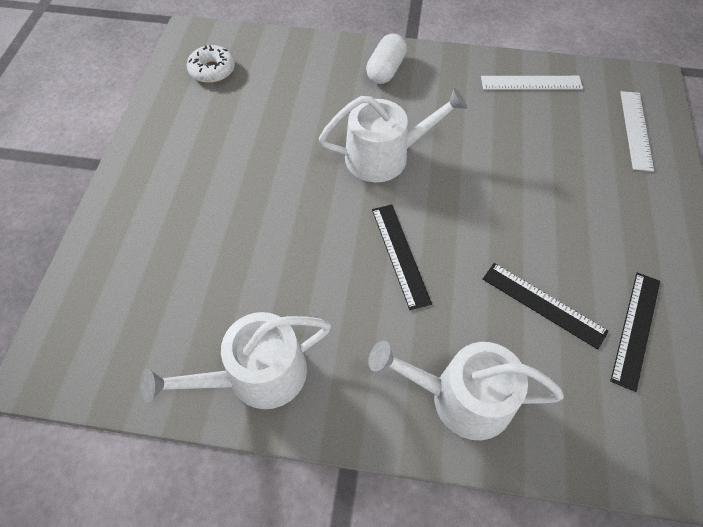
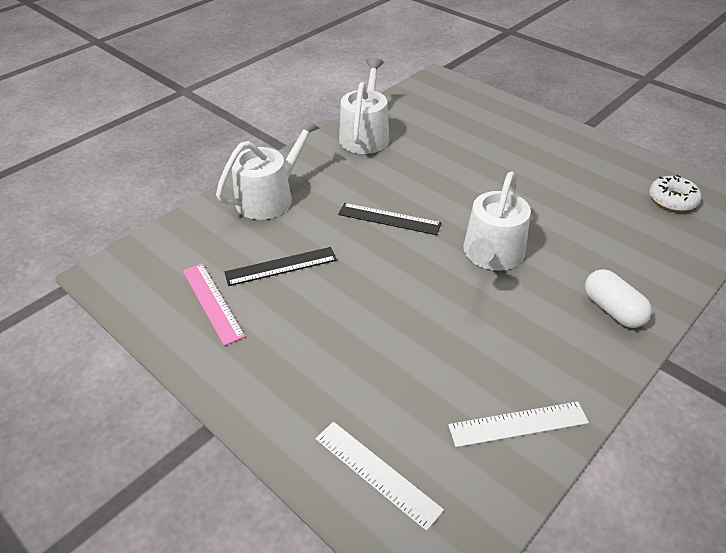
camera: 125 degrees right, 15 degrees down
(531, 83) = (518, 424): white ruler -> white ruler turned 45 degrees clockwise
(635, 329) = (212, 302): black ruler -> pink ruler

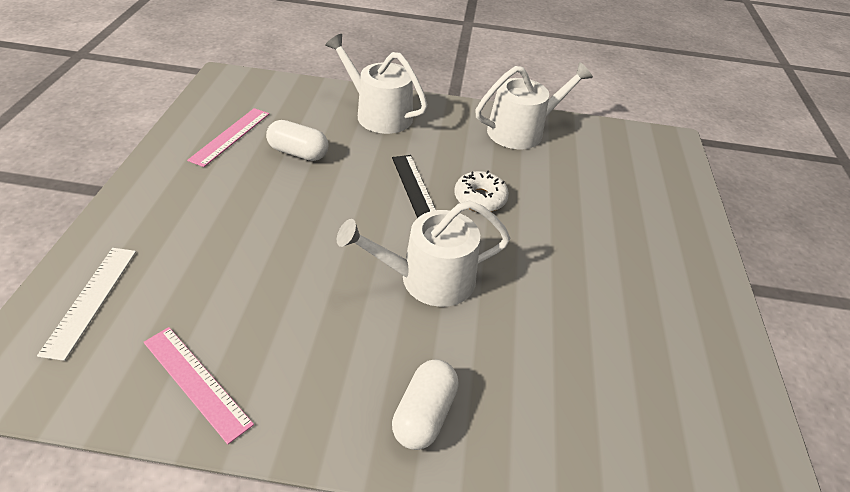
camera: 50 degrees right, 0 degrees up
(270, 197) = (378, 114): white watering can -> white watering can turned 150 degrees counterclockwise
(281, 266) = (298, 153): black ruler -> white capsule
(518, 424) = (196, 382): white ruler -> pink ruler
(672, 200) = (695, 421): white donut -> white donut (480, 198)

